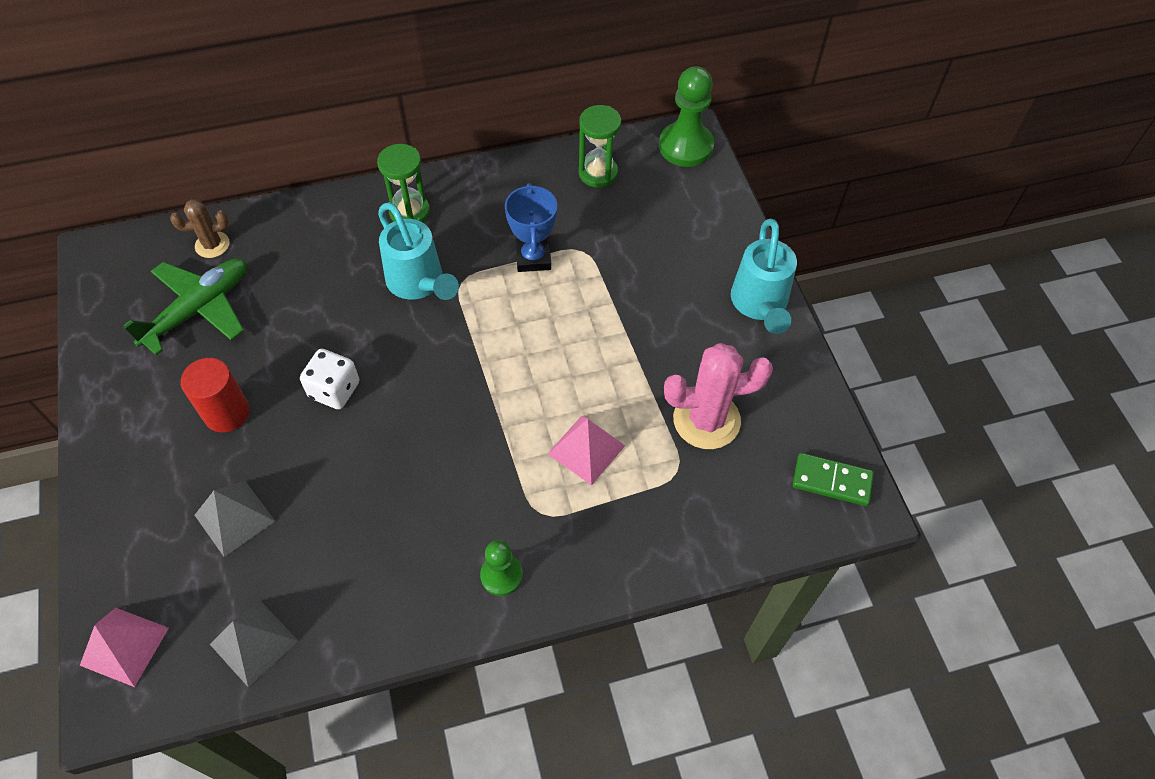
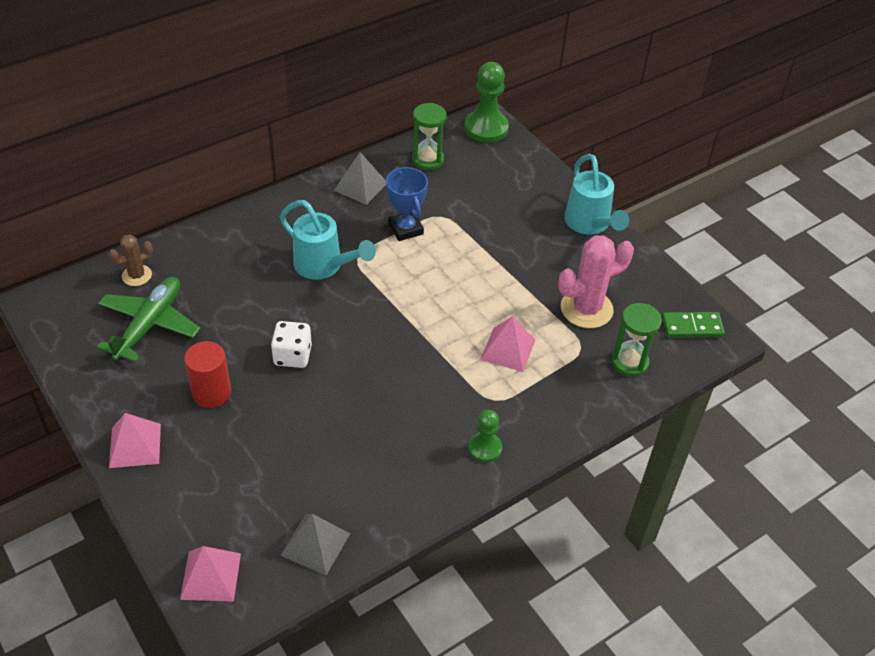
camera: 20 degrees left, 10 degrees down
(118, 456) = (135, 445): none -> pink pyramid
(235, 518) = (256, 464): grey pyramid -> grey pyramid (360, 186)
(409, 212) = (291, 217): green hourglass -> green hourglass (629, 362)

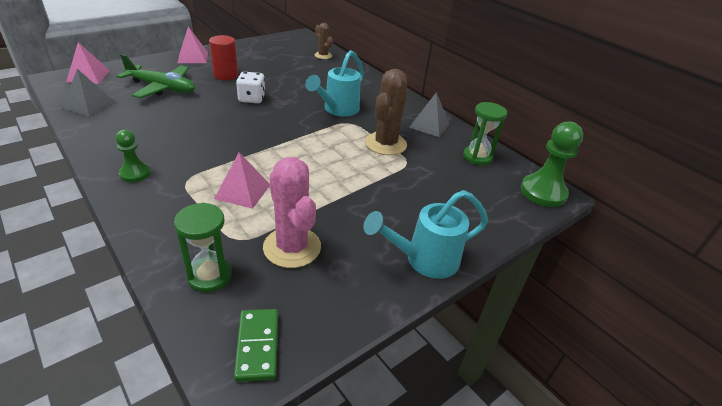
camera: 85 degrees right, 10 degrees down
(149, 324) = (283, 59): green plane -> green plane (162, 88)
(405, 229) = (385, 144): blue trophy -> brown cactus

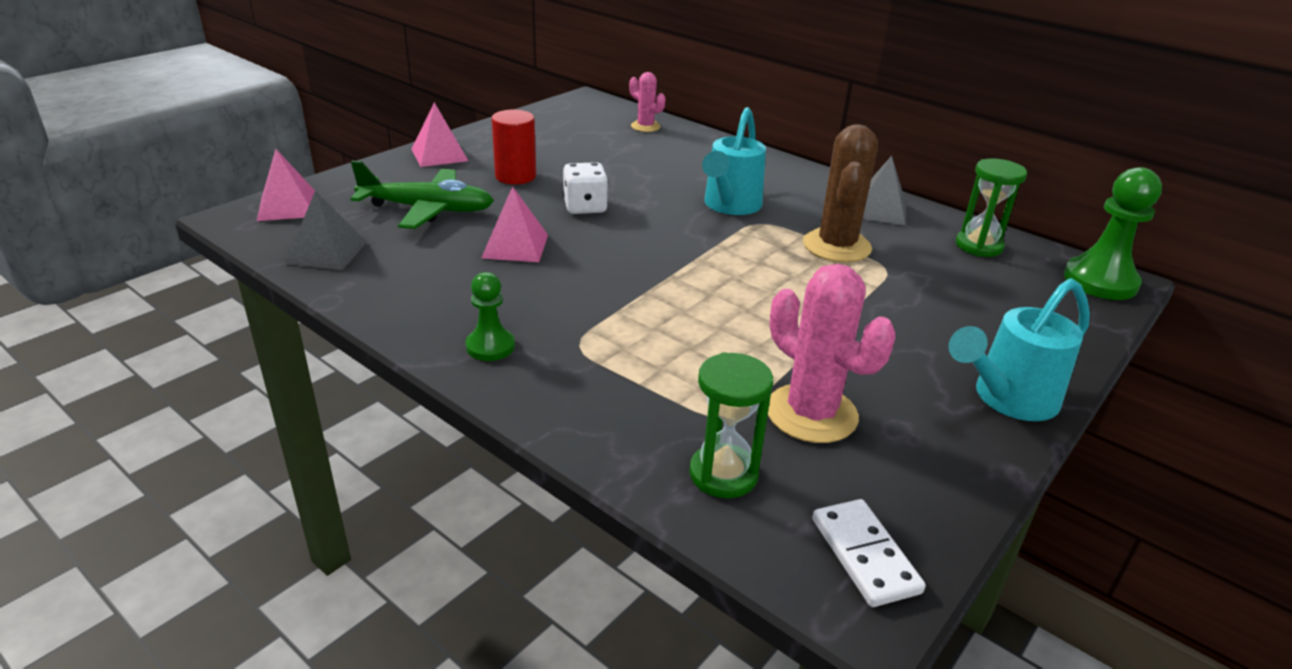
camera: 10 degrees left, 5 degrees down
(243, 191) = (678, 346): pink pyramid -> pink pyramid (515, 246)
(257, 346) = (864, 555): green domino -> white domino
(323, 55) = (645, 126): brown cactus -> pink cactus

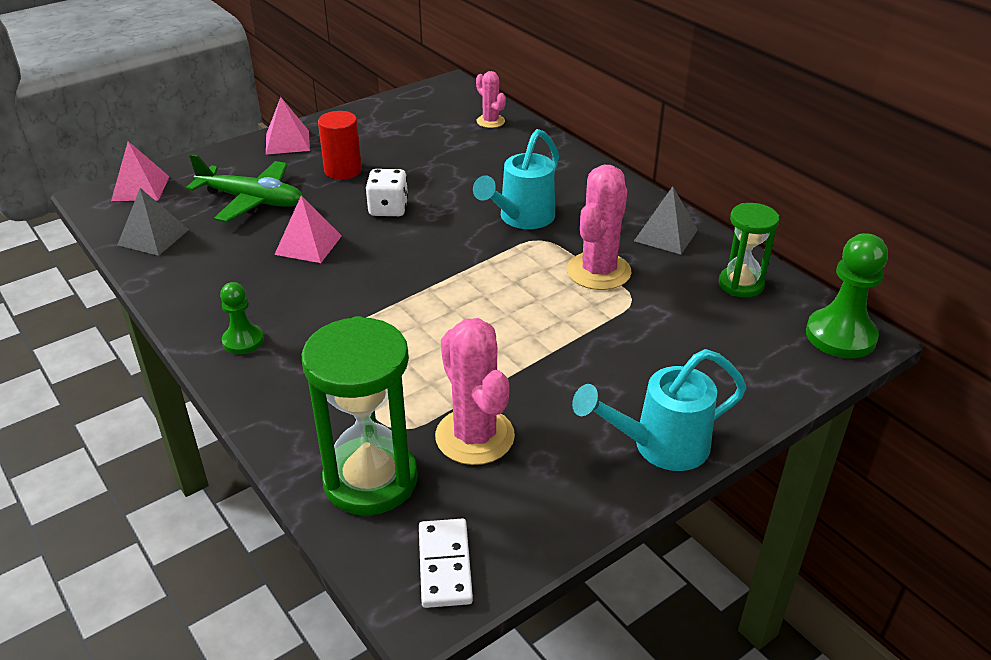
camera: 15 degrees right, 5 degrees up
(723, 474) = (370, 480): green hourglass -> green hourglass, size x1.65
(836, 246) = (598, 271): brown cactus -> pink cactus

